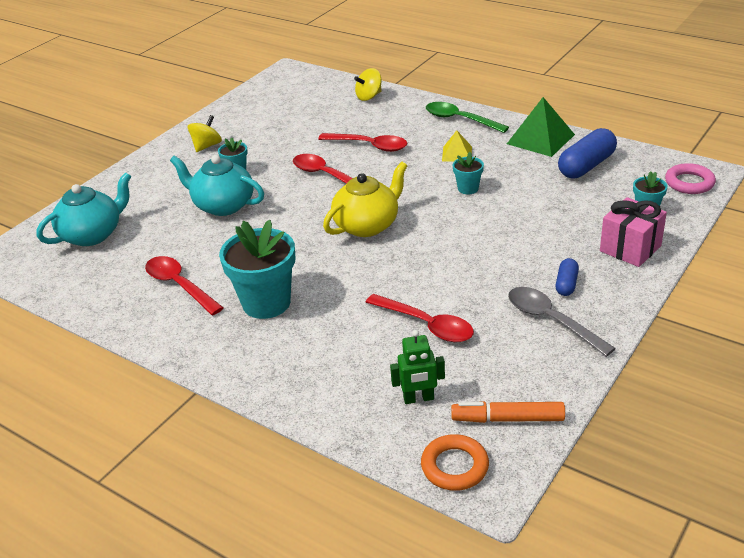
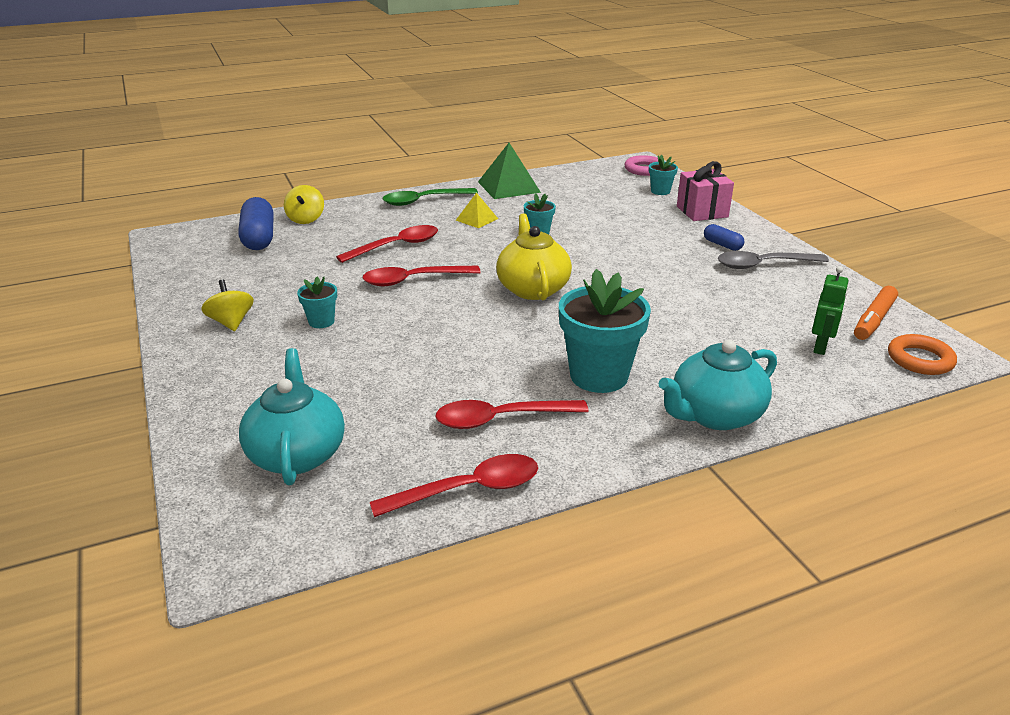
camera: 60 degrees left, 5 degrees down
(223, 205) = (377, 348): turquoise teapot -> turquoise teapot (714, 415)
(426, 325) = (719, 311): red spoon -> red spoon (468, 490)
(586, 166) = (573, 187): blue capsule -> blue capsule (259, 238)

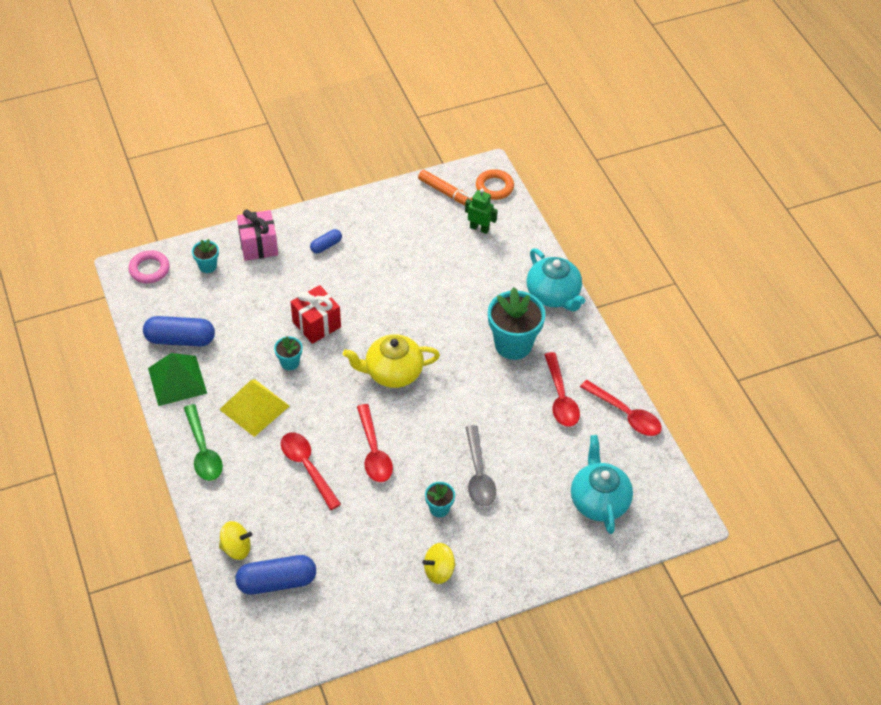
camera: 90 degrees left, 20 degrees up
(297, 454) = (599, 501): turquoise teapot -> turquoise teapot turned 90 degrees clockwise
(468, 490) = (625, 414): red spoon -> red spoon turned 150 degrees clockwise
(477, 219) = (254, 407): yellow pyramid -> yellow pyramid, size x1.75
(559, 185) = (180, 339): none -> blue capsule
(597, 244) = (316, 324): none -> red gift
(763, 265) = (363, 229): grey spoon -> grey spoon (478, 474)

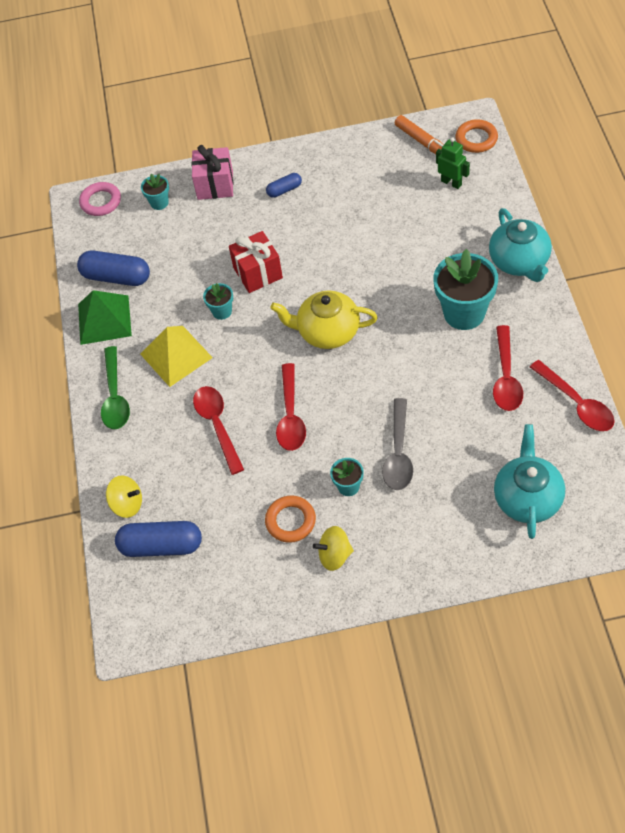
camera: 20 degrees right, 5 degrees up
(393, 545) = (290, 521): none -> orange ring

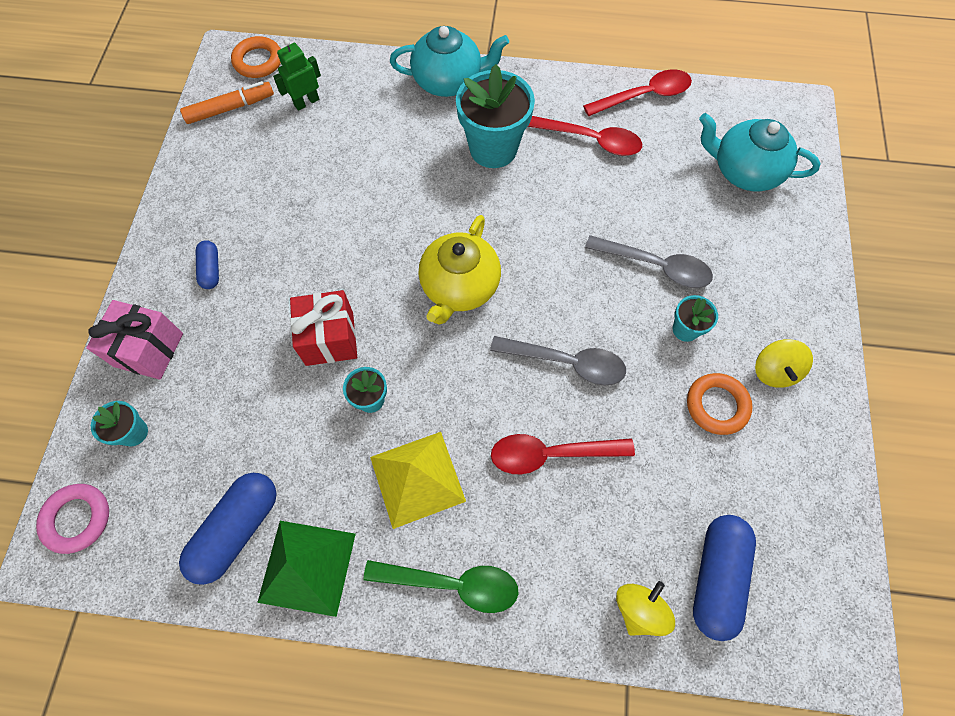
camera: 80 degrees left, 10 degrees up
(290, 415) = (566, 363): red spoon -> grey spoon

